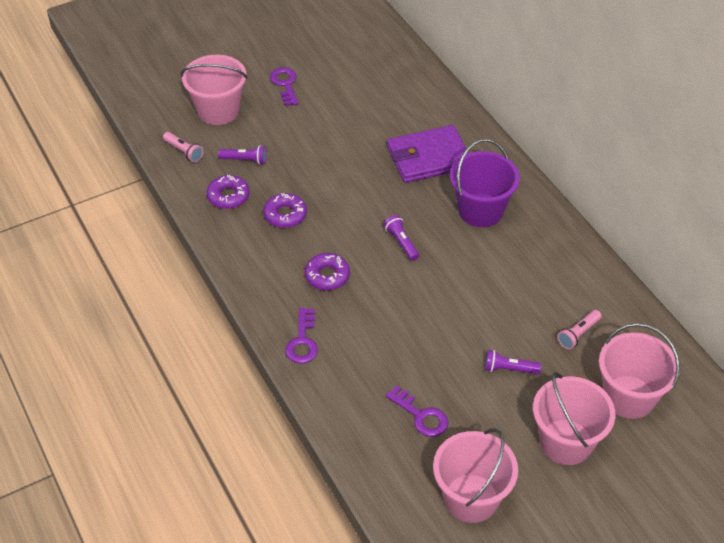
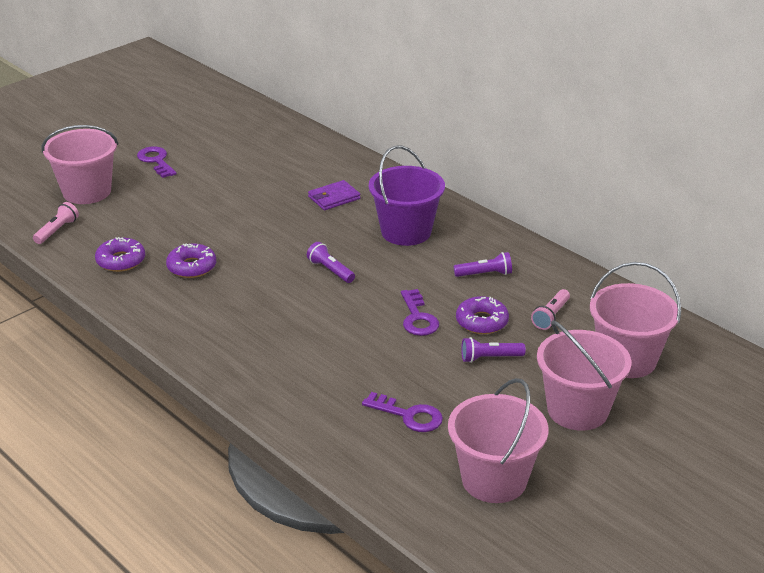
camera: 15 degrees left, 15 degrees down
(184, 151) = (57, 230): pink flashlight -> pink flashlight turned 90 degrees counterclockwise
(245, 160) = (130, 228): purple flashlight -> purple flashlight (485, 274)
(302, 341) = (248, 372): purple key -> purple key (418, 318)
(327, 276) = (257, 311): purple donut -> purple donut (482, 322)
(428, 157) = (334, 198): purple wallet -> purple wallet, size x0.54

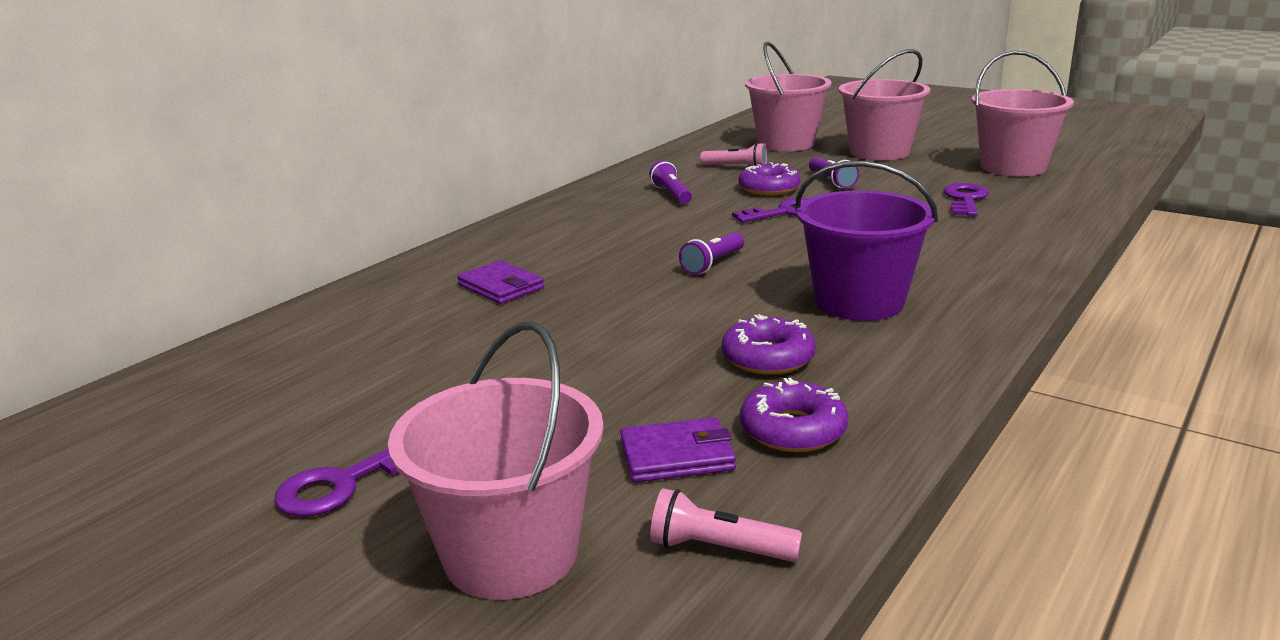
camera: 100 degrees left, 10 degrees down
(122, 230) = (677, 455): none -> purple wallet
(406, 232) = (589, 236): purple bucket -> purple bucket (859, 302)

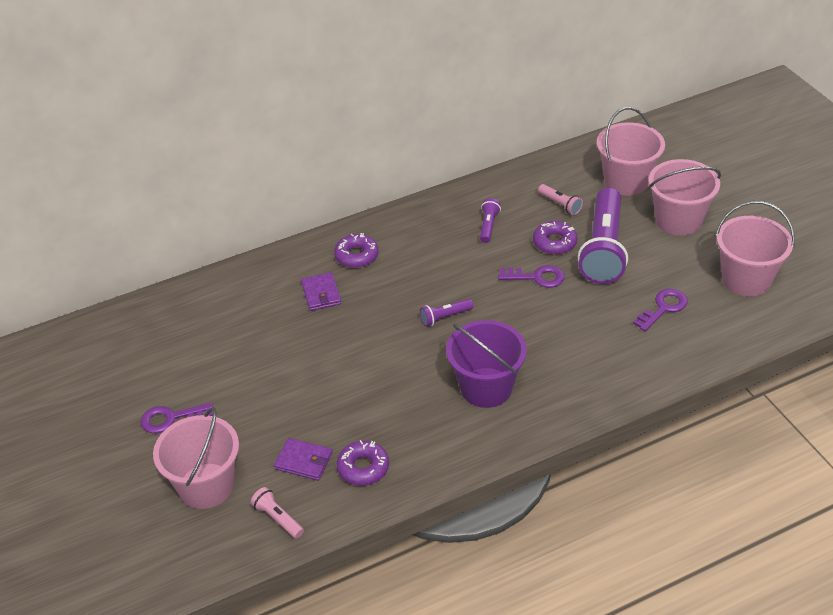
camera: 30 degrees right, 20 degrees up
(768, 358) = (398, 413): purple donut -> purple donut (356, 256)
(831, 181) = (603, 249): purple flashlight -> purple flashlight, size x2.36

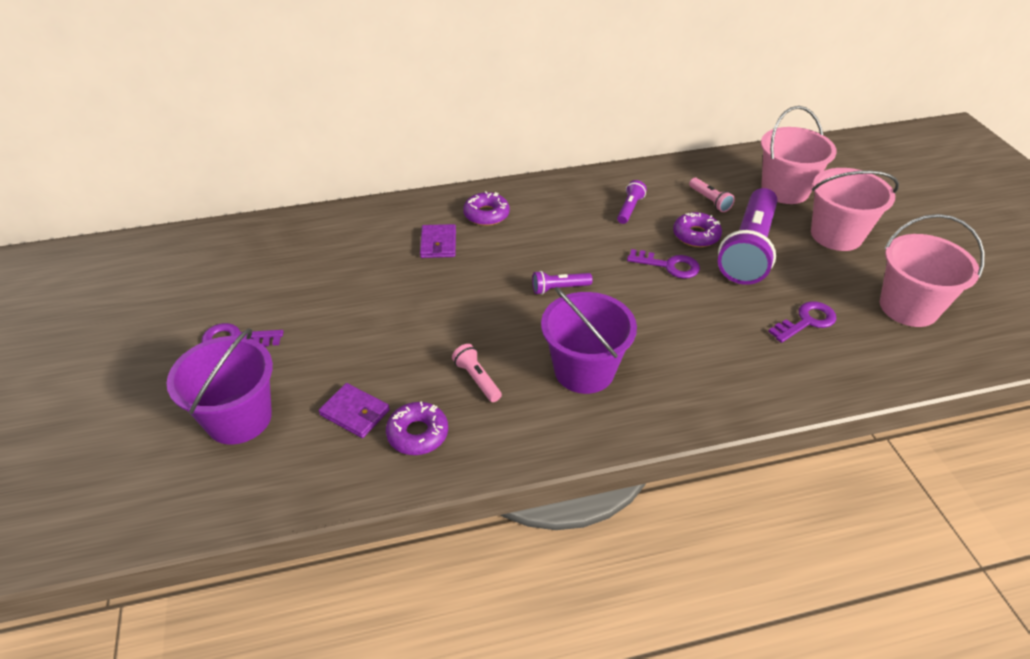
camera: 10 degrees right, 0 degrees up
(206, 486) = (239, 418): pink bucket -> purple bucket
(278, 518) = (300, 473): pink flashlight -> pink flashlight (477, 379)

